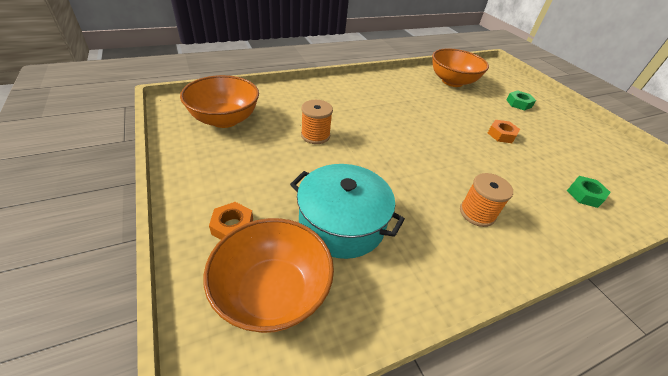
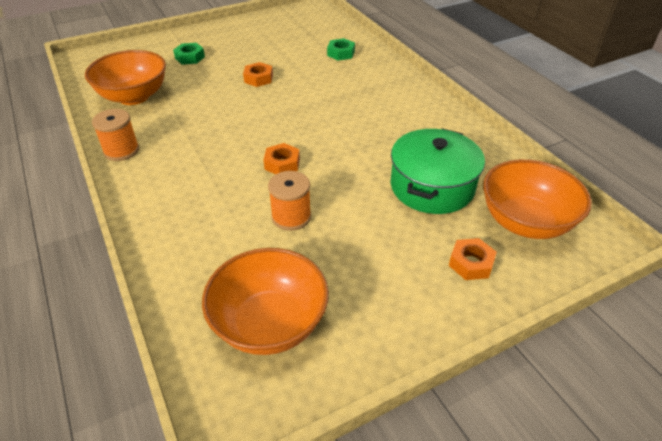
camera: 90 degrees left, 0 degrees up
(342, 223) = (432, 186): turquoise pot -> green pot
(377, 137) = (282, 164): none -> orange nut
(477, 213) = (385, 108): orange spool -> orange spool (121, 150)

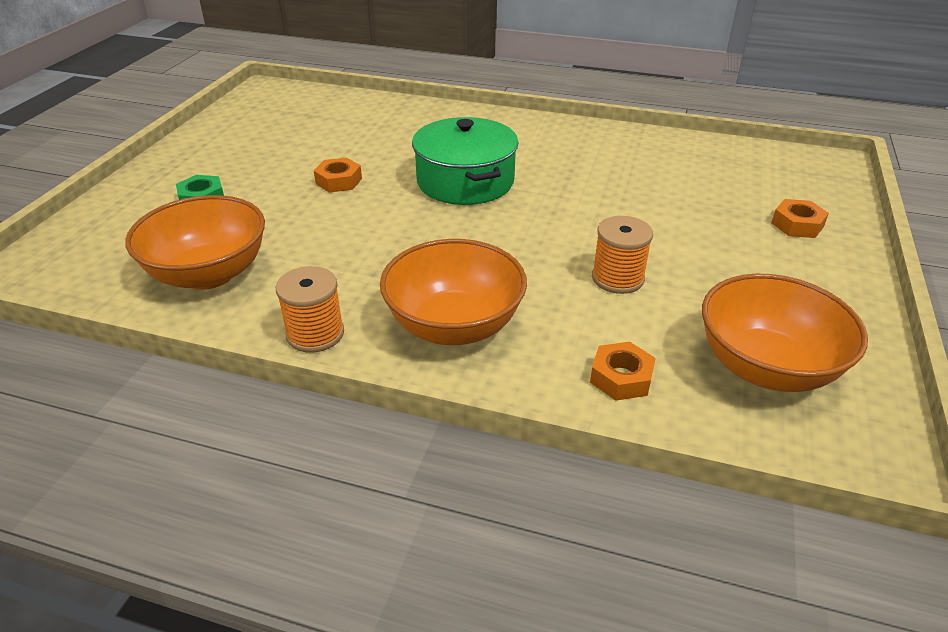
camera: 45 degrees left, 5 degrees down
(282, 164) = (522, 242): orange nut -> orange nut (621, 378)
(341, 53) = (384, 120): green nut -> none
(432, 186) = (673, 188): green pot -> green pot (465, 181)
(525, 222) = (774, 176): orange bowl -> orange bowl (454, 326)

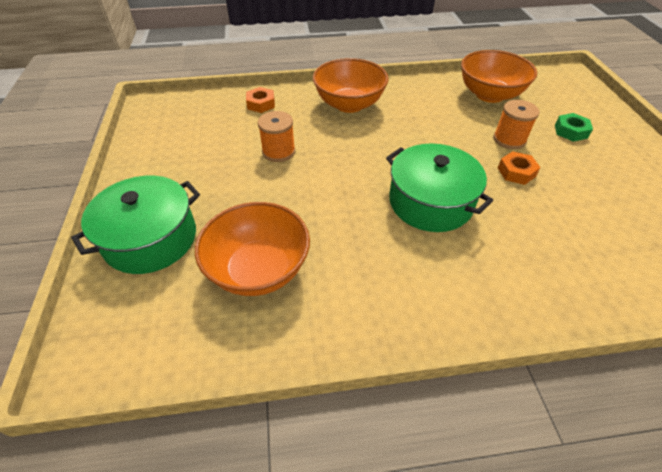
camera: 155 degrees right, 10 degrees up
(315, 334) = (406, 86): orange spool -> orange spool (509, 139)
(766, 367) = (192, 125): orange bowl -> orange bowl (259, 269)
(797, 225) = (150, 239): orange nut -> green pot

